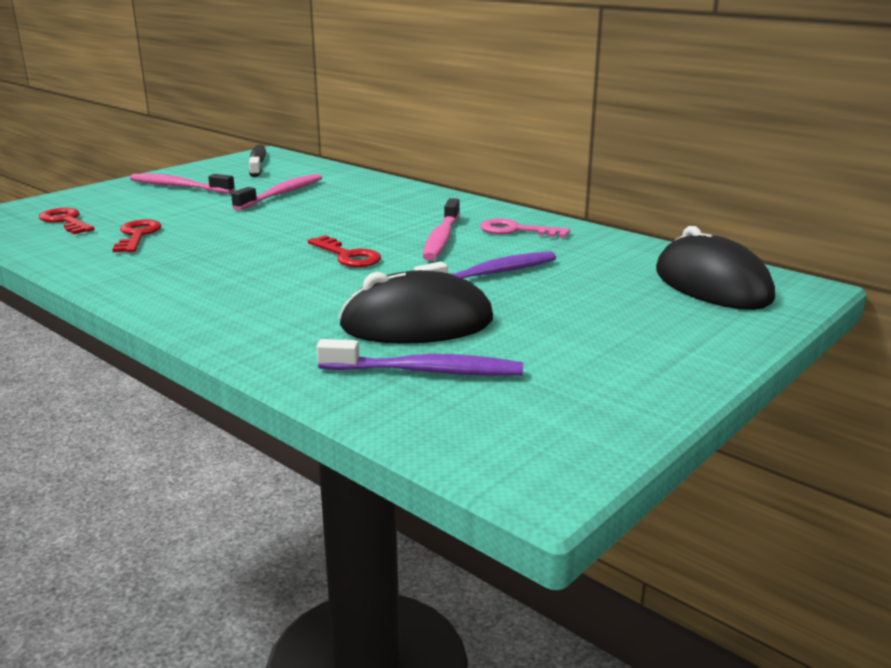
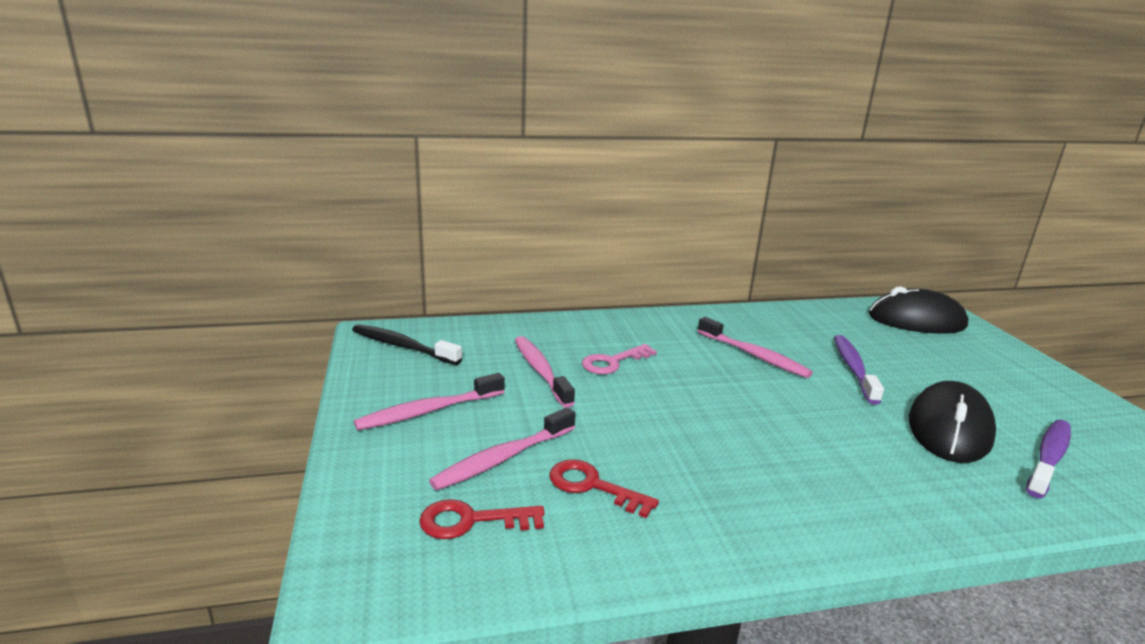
camera: 55 degrees left, 0 degrees up
(144, 212) = (502, 458): none -> pink toothbrush
(348, 256) = (767, 402): red key -> none
(516, 230) = (759, 327): pink key -> pink key (613, 362)

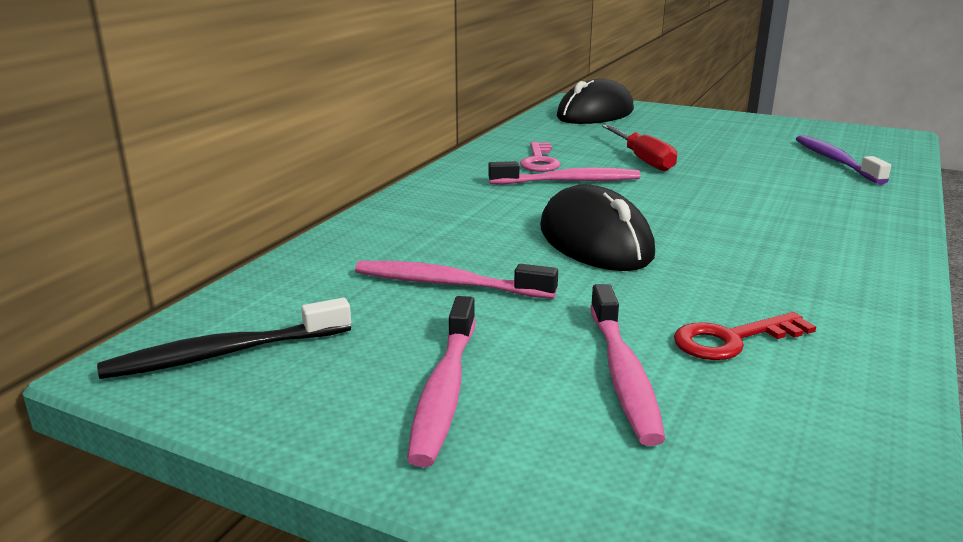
camera: 50 degrees left, 0 degrees up
(472, 521) = (745, 440): red key -> none
(613, 362) = (488, 241): pink key -> pink key (539, 161)
(853, 368) = (642, 160): purple toothbrush -> red screwdriver
(949, 429) = (770, 170): black mouse -> black mouse (595, 241)

